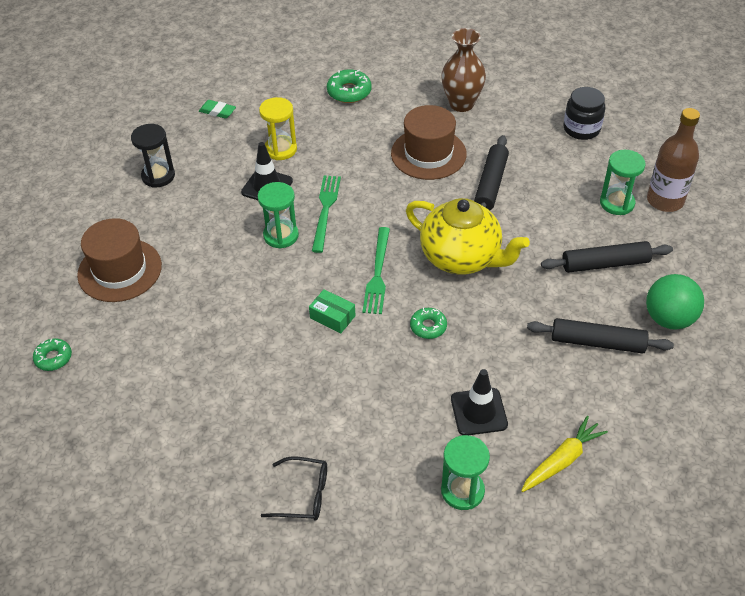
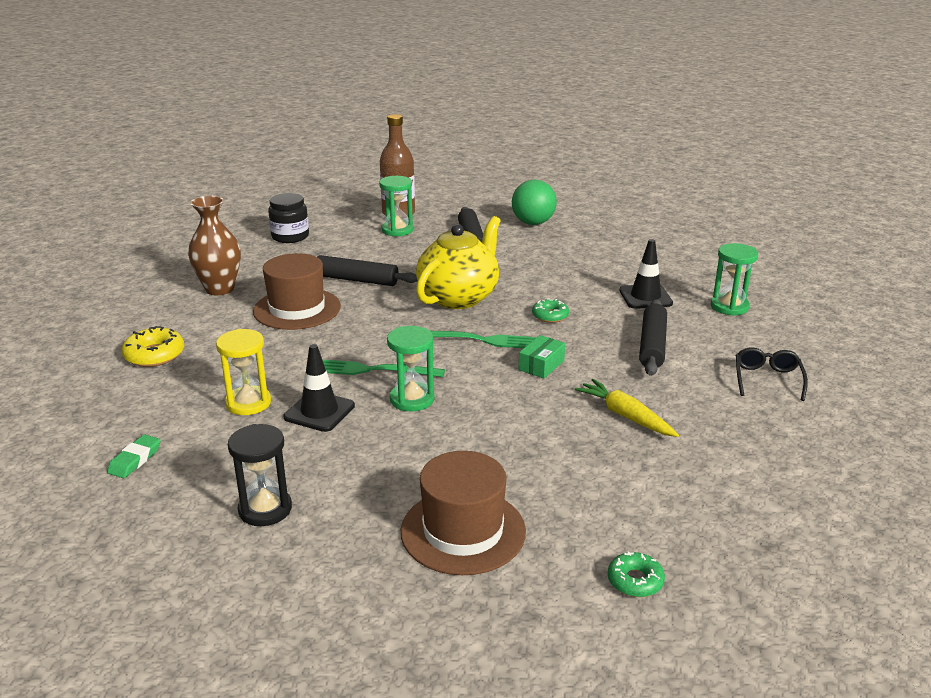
camera: 90 degrees left, 20 degrees down
(349, 92) = (154, 355): green donut -> yellow donut
(562, 460) = (683, 268): yellow carrot -> yellow carrot (625, 416)
(597, 342) = (560, 248): black rolling pin -> black rolling pin (652, 345)

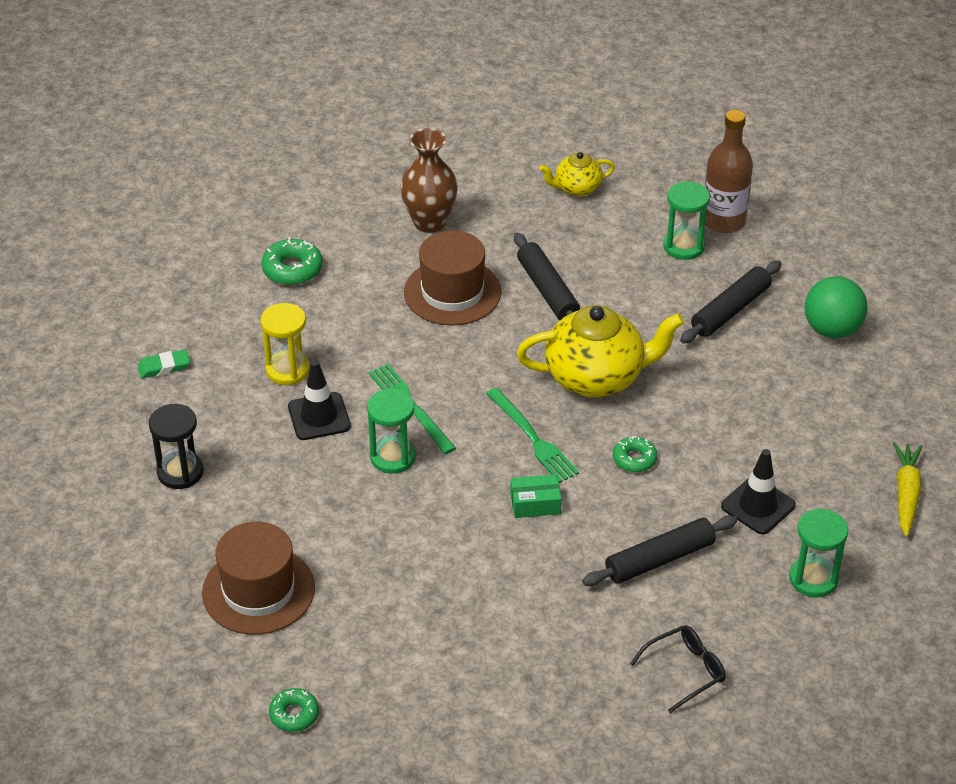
camera: 50 degrees right, 15 degrees up
(154, 355) = (292, 269): yellow donut -> green donut
(290, 236) = (577, 188): black jar -> yellow teapot
(625, 416) = (510, 602): yellow carrot -> yellow carrot (906, 494)

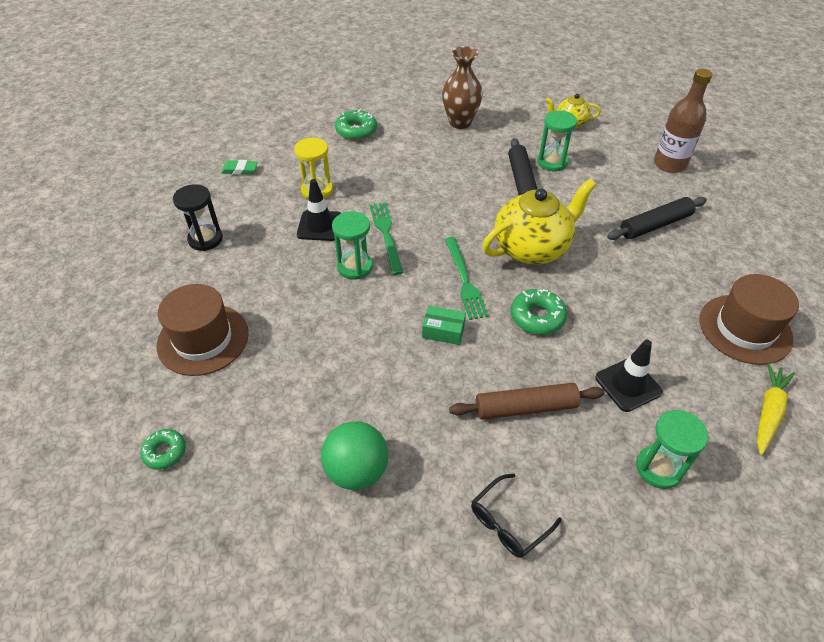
camera: 20 degrees right, 5 degrees up
(452, 292) = (454, 167): brown hat -> brown hat (745, 329)
(596, 377) = (532, 248): yellow teapot -> yellow teapot turned 45 degrees counterclockwise
(634, 459) = (537, 317): green donut -> green donut, size x1.51
(659, 559) = (525, 407): black rolling pin -> brown rolling pin
(683, 246) = (633, 174): green hourglass -> green hourglass (552, 162)
(685, 671) = (508, 522): black glasses -> black glasses turned 150 degrees clockwise
(832, 330) = (734, 258): green ball -> green ball (357, 470)

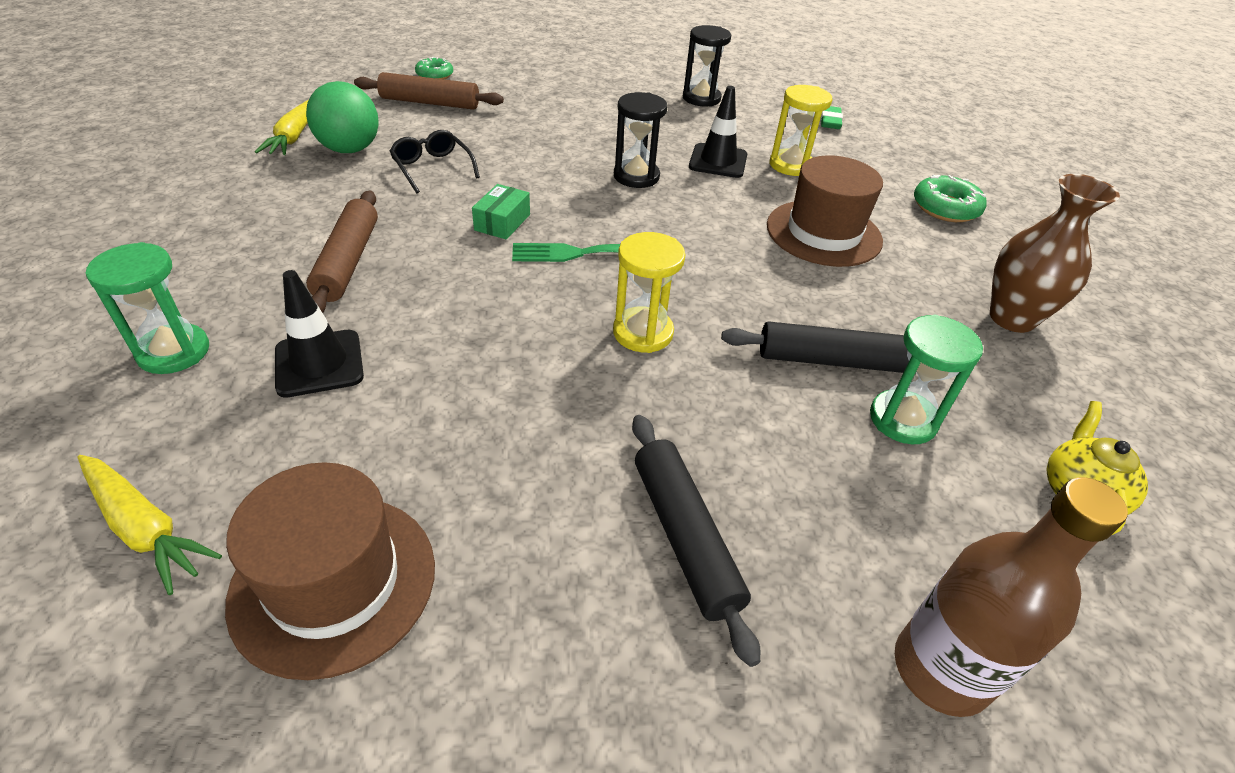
camera: 95 degrees right, 5 degrees down
(203, 339) = (554, 92): brown hat -> brown hat (823, 233)
(240, 435) = (430, 103): none -> brown rolling pin
(341, 532) = (294, 136): none -> yellow carrot
(355, 267) = (636, 176): green hourglass -> black hourglass
(386, 235) = (694, 205): green fork -> none
(508, 522) = (218, 221): black glasses -> black glasses (432, 168)
(532, 248) = (643, 333): yellow teapot -> yellow hourglass
(537, 317) = (491, 304): green donut -> none

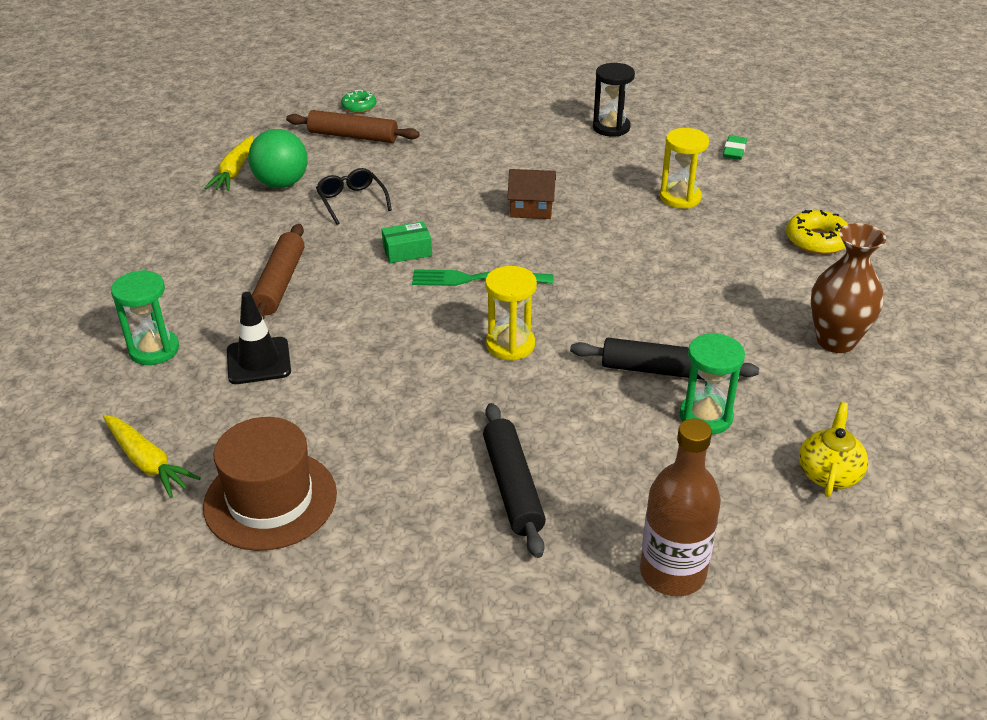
camera: 10 degrees right, 5 degrees down
(502, 222) = (407, 251): green box -> green box turned 45 degrees clockwise
(636, 176) = (531, 209): black hourglass -> brown house
(718, 161) = (611, 194): black traffic cone -> none
(823, 233) = (690, 263): brown hat -> none
(945, 208) = (817, 240): green donut -> yellow donut

